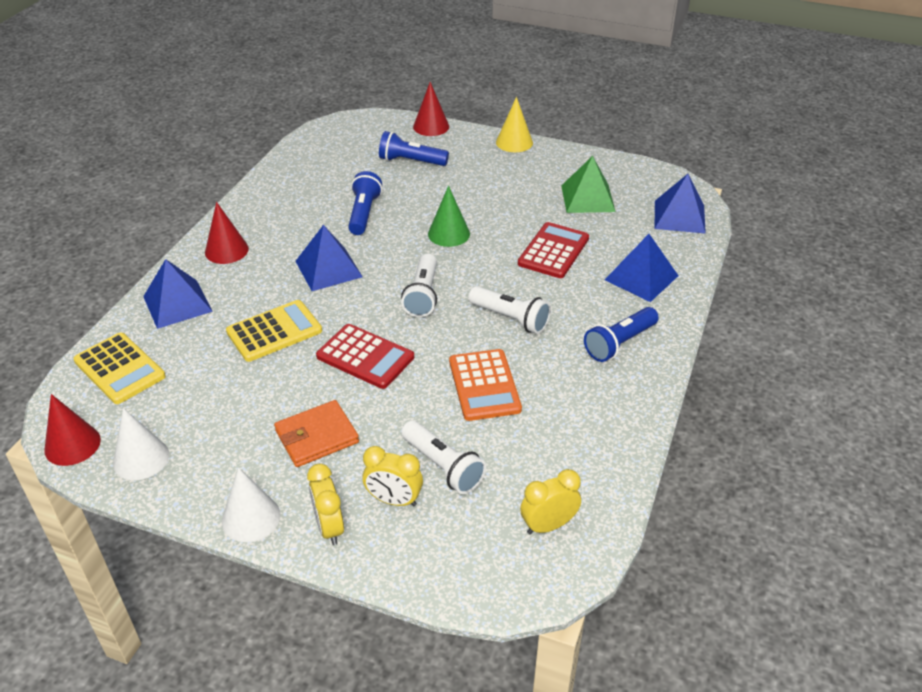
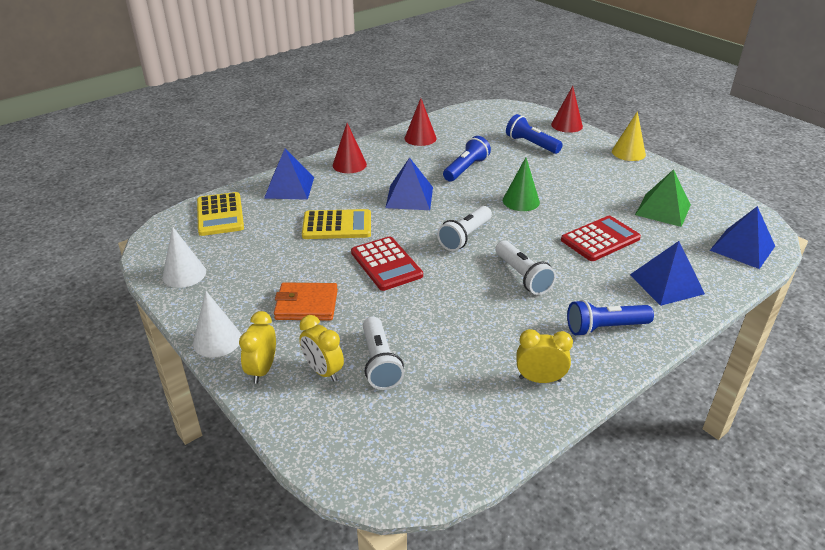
camera: 30 degrees right, 5 degrees down
(72, 444) = (153, 250): red cone -> red cone (420, 138)
(484, 385) = (461, 317): orange calculator -> none
(548, 525) = (427, 443): yellow clock -> yellow clock (540, 379)

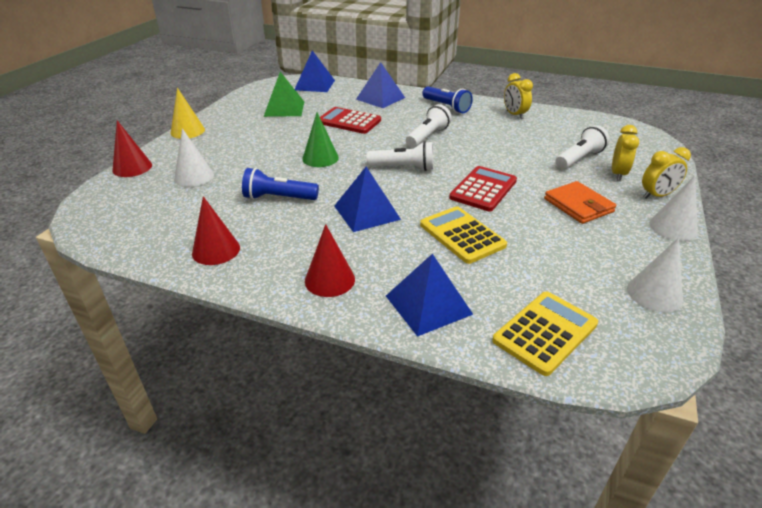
camera: 120 degrees left, 0 degrees up
(531, 144) = (194, 176): blue flashlight -> white cone

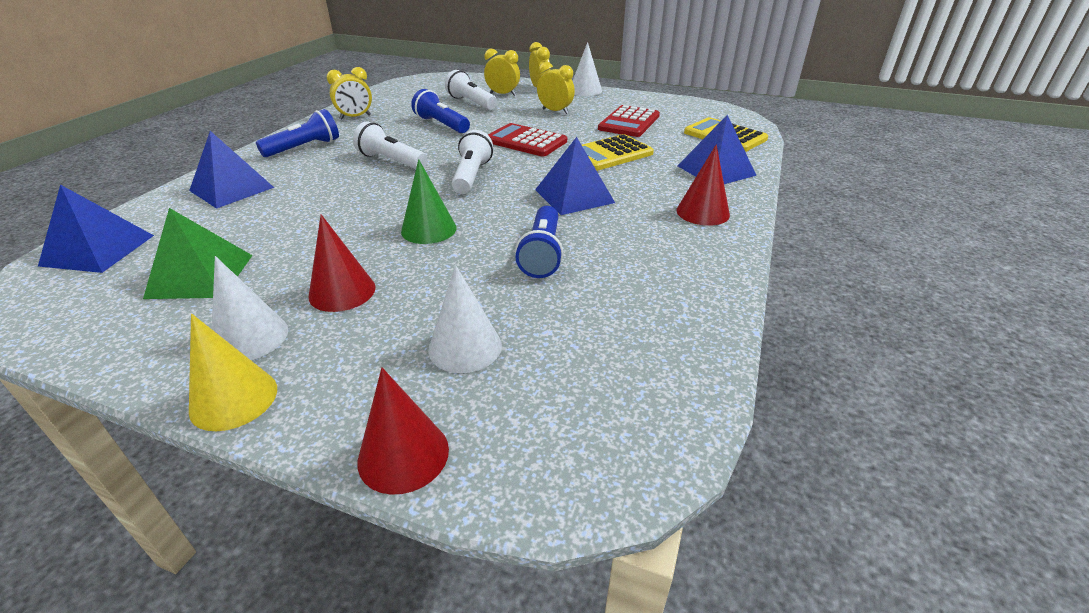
camera: 90 degrees left, 0 degrees up
(216, 250) = (676, 289): red cone -> red cone (342, 291)
(349, 121) = (308, 211): red calculator -> red calculator (629, 122)
(511, 149) = (441, 125): none -> blue flashlight
(578, 205) = (555, 111): orange wallet -> yellow clock
(654, 294) = (667, 105): white cone -> white cone (250, 337)

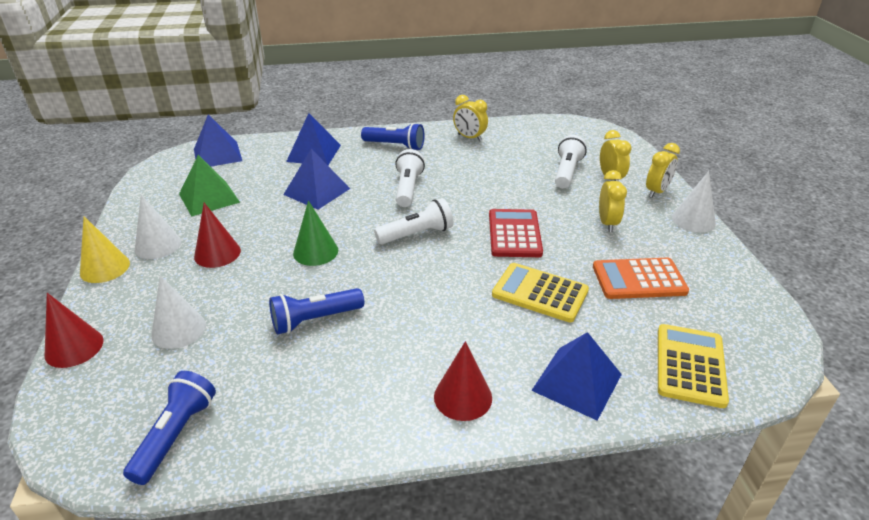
camera: 60 degrees right, 0 degrees up
(441, 125) = (500, 179): blue flashlight -> blue flashlight (176, 435)
(574, 196) = (427, 302): blue pyramid -> blue pyramid (316, 191)
(629, 122) = (639, 279): red calculator -> orange calculator

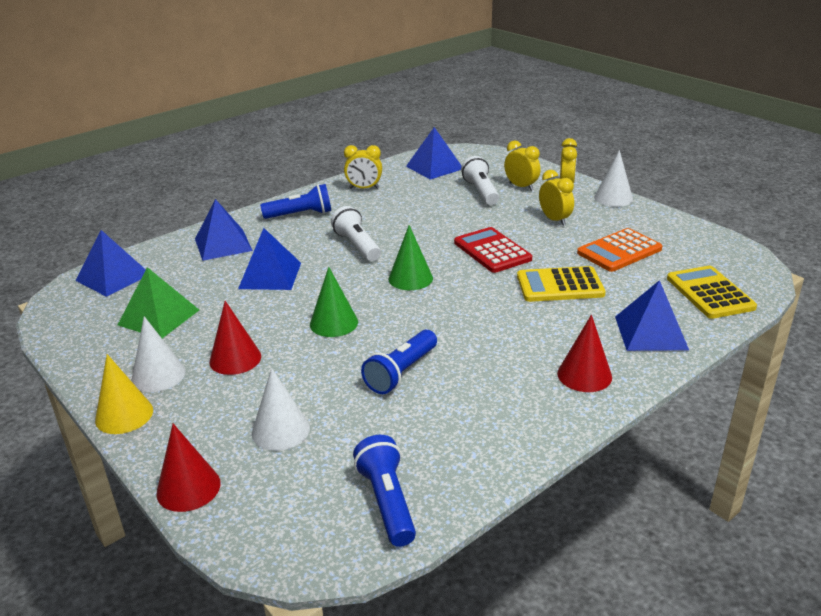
camera: 30 degrees left, 5 degrees down
(417, 234) = (410, 278): white flashlight -> green cone
(550, 136) = (434, 167): none -> blue pyramid

